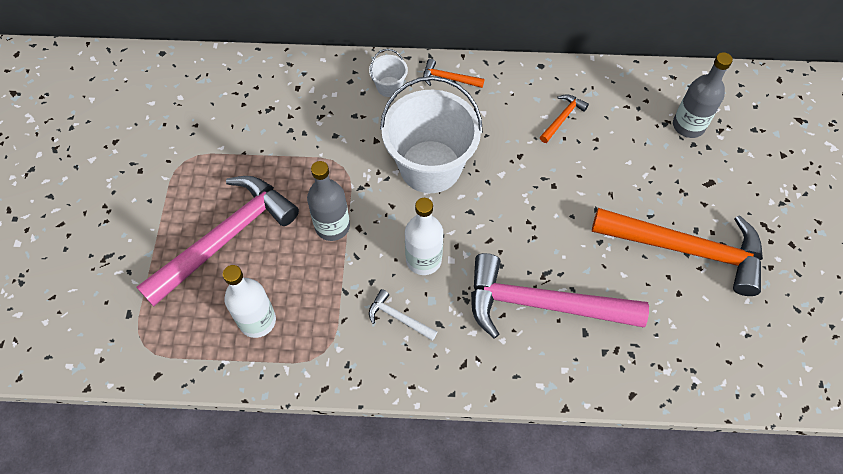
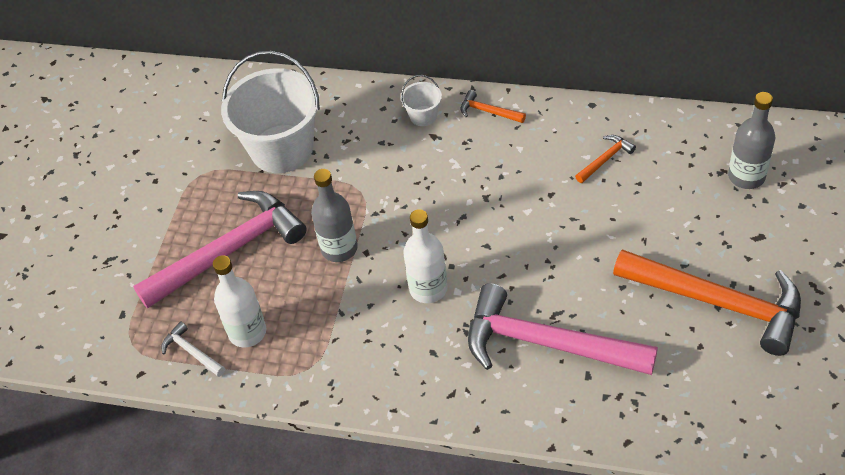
camera: 15 degrees right, 10 degrees down
(398, 318) = (391, 342): white hammer -> white hammer (192, 352)
(430, 166) = (452, 198): white bucket -> white bucket (282, 149)

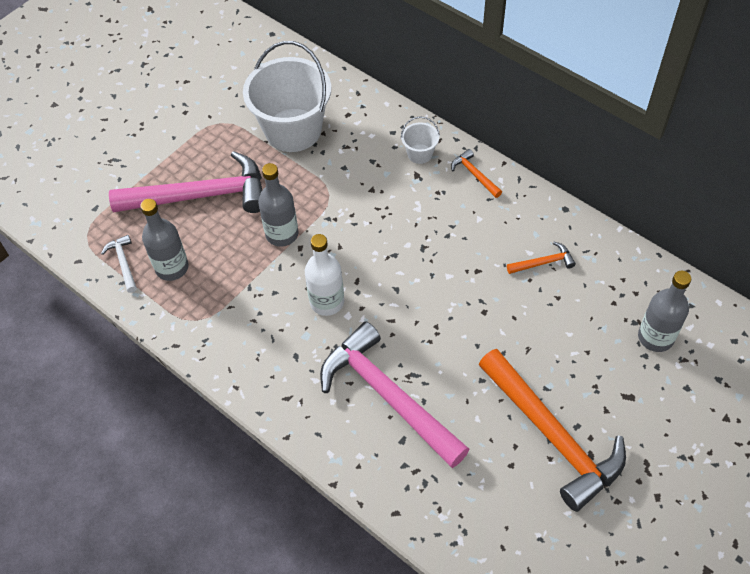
camera: 25 degrees right, 5 degrees up
(247, 332) = (172, 268): white bottle -> grey bottle

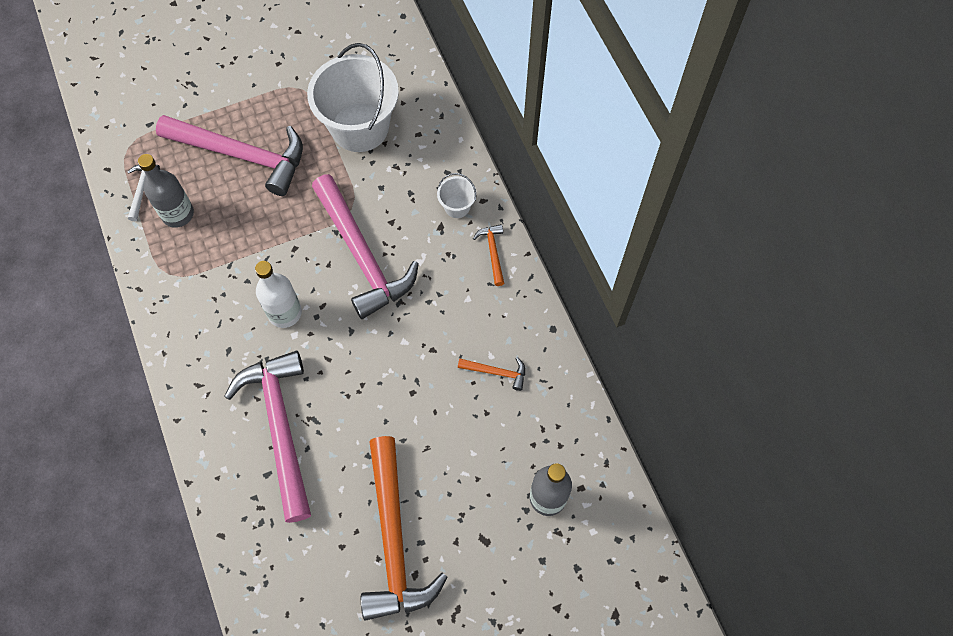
camera: 25 degrees right, 10 degrees up
(282, 234) = (287, 227): grey bottle -> none
(364, 226) = (362, 255): none -> pink hammer

